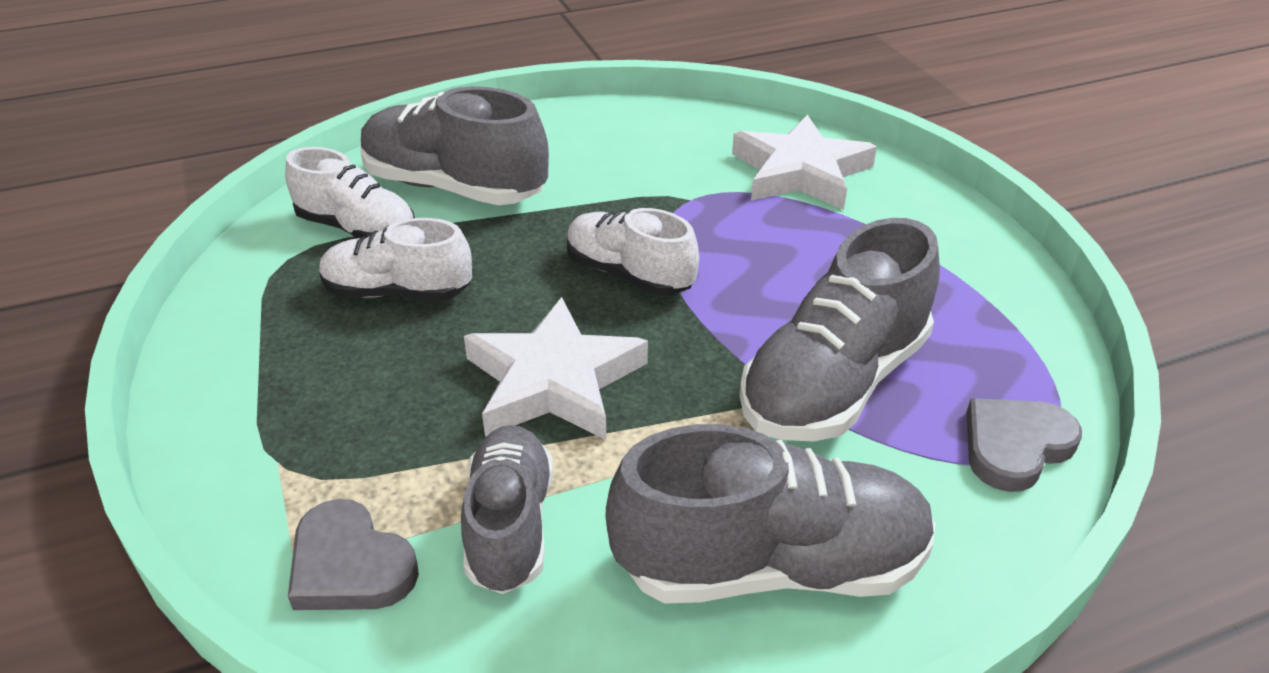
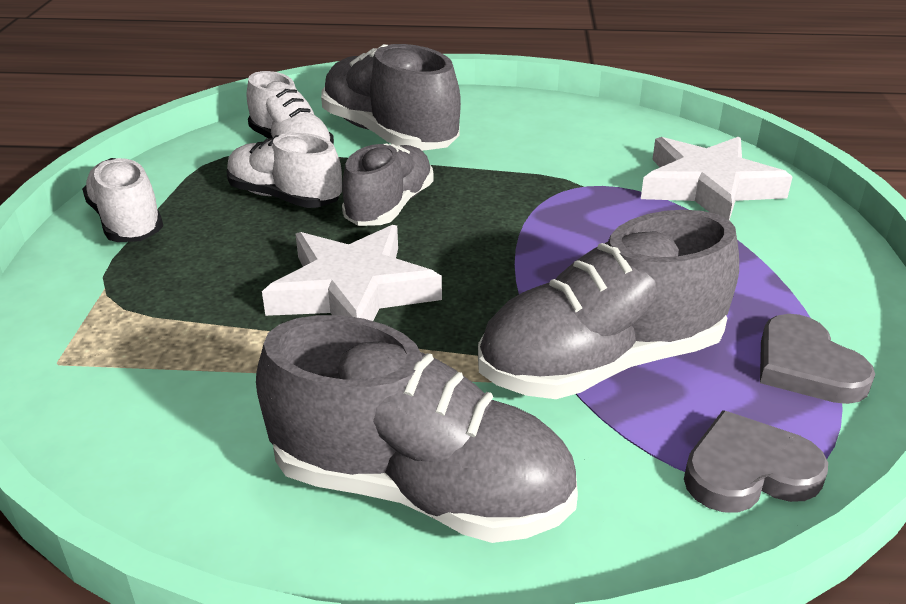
camera: 25 degrees right, 5 degrees down
(350, 565) = (93, 373): grey heart -> grey heart (806, 366)
(510, 525) = (230, 384): grey shoe -> grey shoe (390, 207)
(629, 274) = (481, 229): white shoe -> white shoe (127, 222)

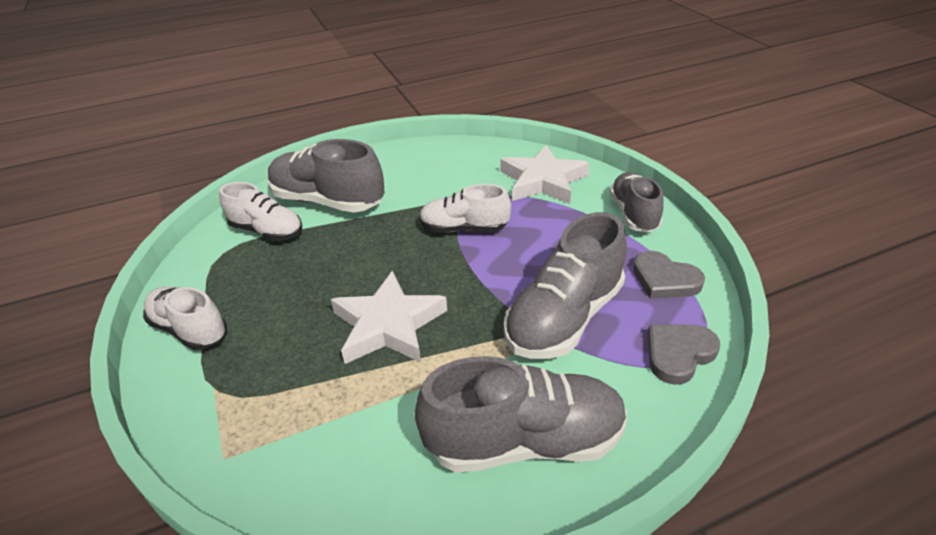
camera: 25 degrees left, 5 degrees up
(285, 197) = (291, 271): white shoe -> white shoe (464, 228)
(390, 207) = (367, 255): grey shoe -> grey shoe (633, 214)

